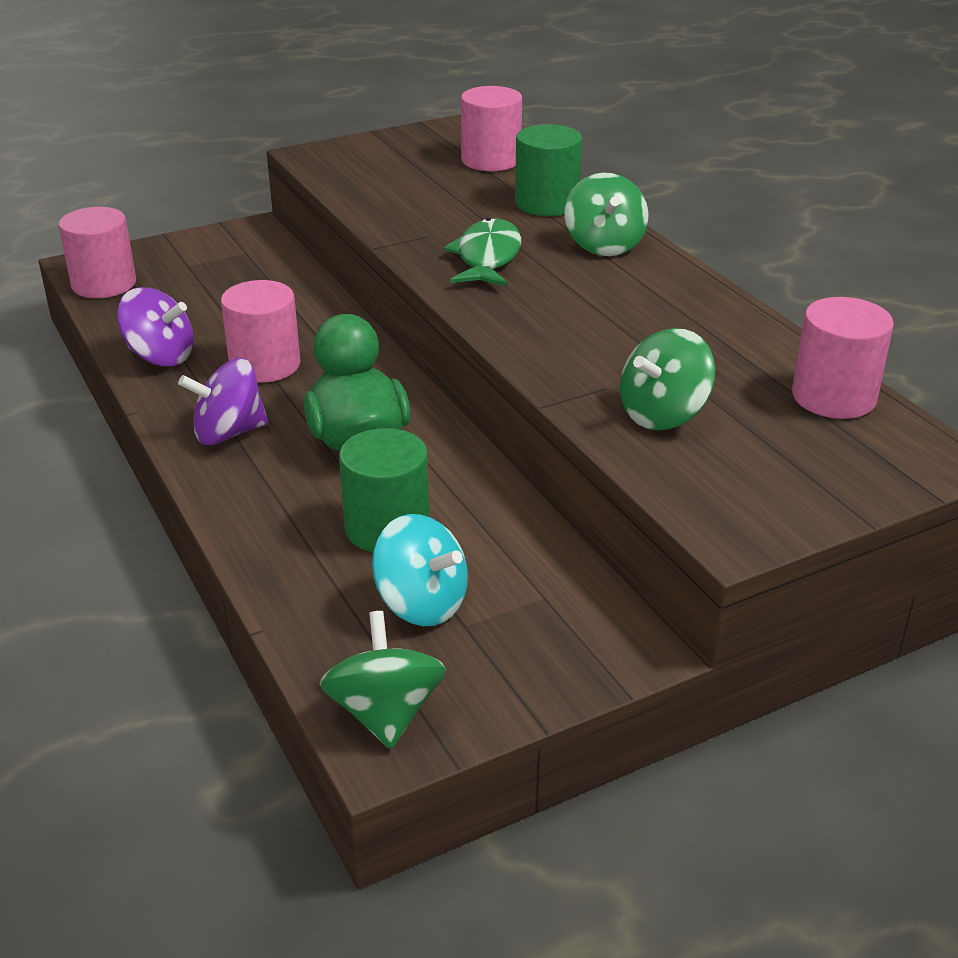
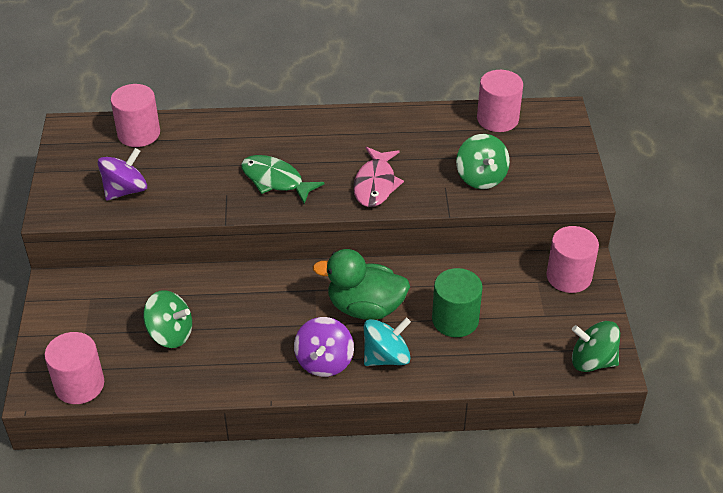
camera: 65 degrees left, 10 degrees up
(160, 356) = (209, 374): purple spinning top -> purple spinning top (125, 190)
(265, 365) = (256, 326): pink cylinder -> pink cylinder (569, 276)
(421, 604) = (522, 325): turquoise spinning top -> turquoise spinning top (386, 357)
(547, 203) = (222, 133): green cylinder -> none
(552, 328) = (375, 184): none -> pink fish
(604, 245) = (294, 130): green spinning top -> green spinning top (170, 334)

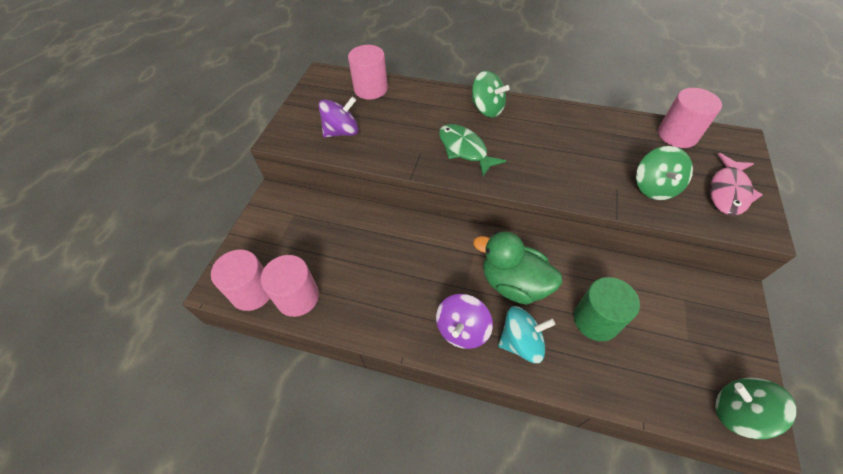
camera: 20 degrees right, 10 degrees up
(170, 334) = (341, 263): green spinning top -> green spinning top (487, 109)
(375, 184) = (552, 172): pink fish -> pink fish (728, 191)
(569, 276) = (718, 303): pink cylinder -> pink cylinder (297, 297)

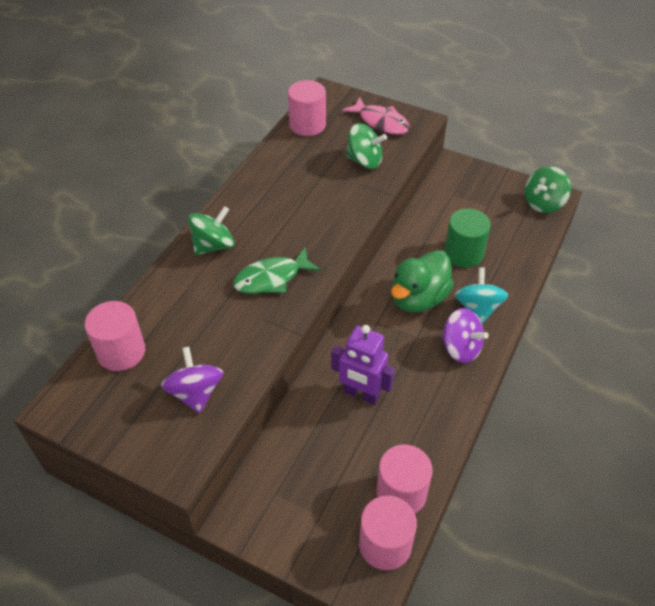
camera: 80 degrees left, 5 degrees down
(390, 253) = (361, 394): none -> purple robot

